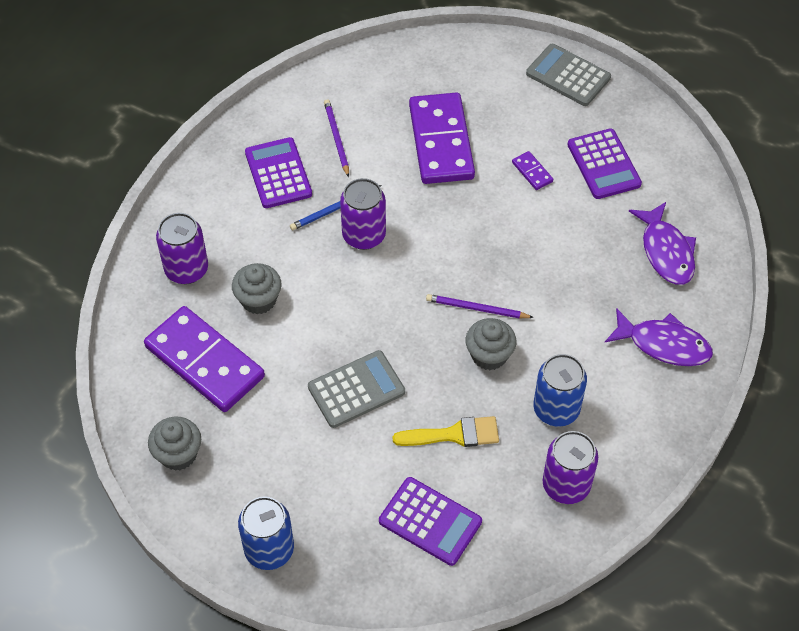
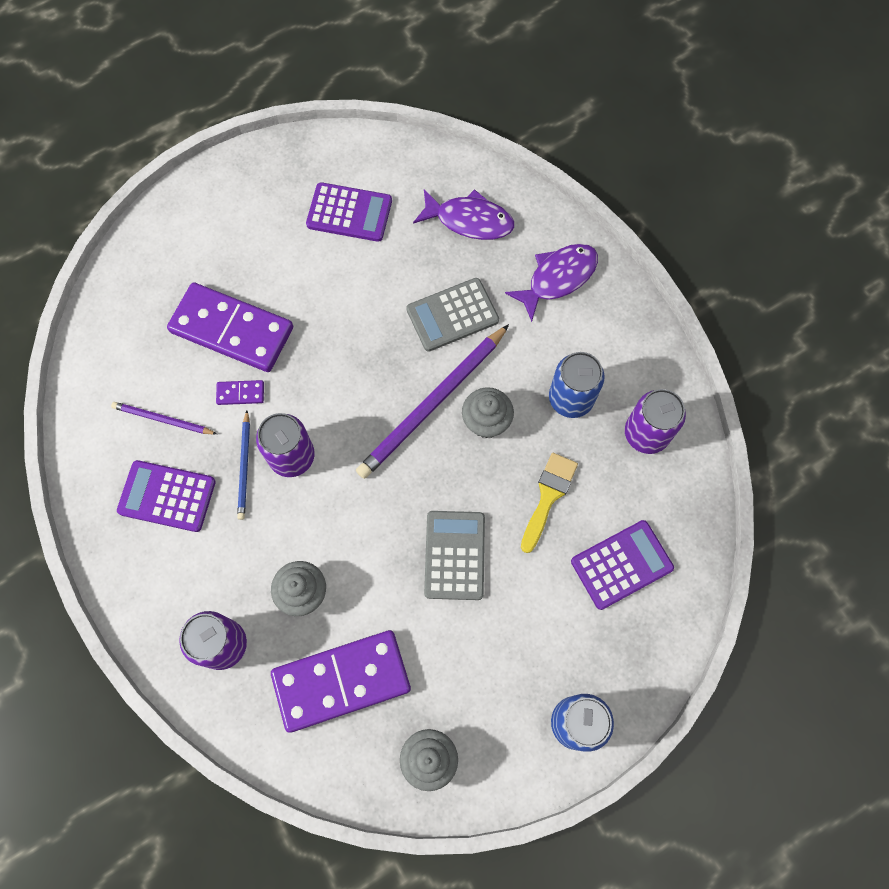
camera: 60 degrees left, 15 degrees up
(476, 308) = (432, 404): purple pencil -> purple pencil, size x1.95
(532, 172) = (318, 274): purple domino -> purple domino (240, 393)
(568, 76) = (233, 182): grey calculator -> grey calculator (452, 315)

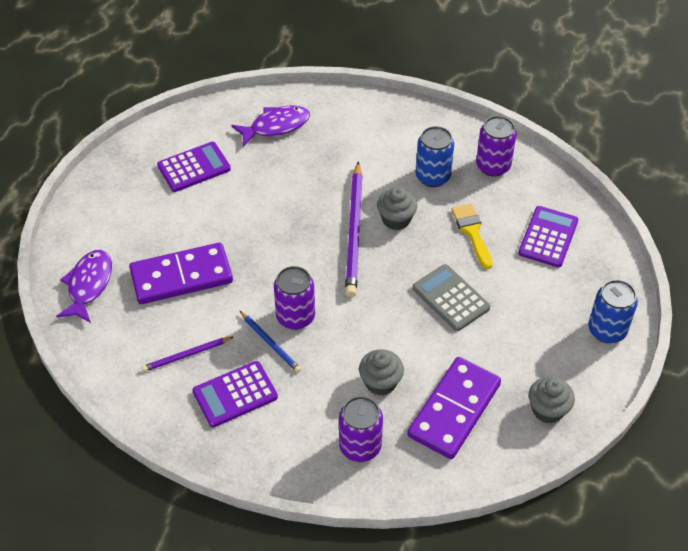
camera: 40 degrees left, 20 degrees down
(240, 393) = (224, 306): purple domino -> none
(452, 315) = (317, 180): grey calculator -> none
(557, 278) = (361, 123): purple fish -> purple fish (88, 285)

